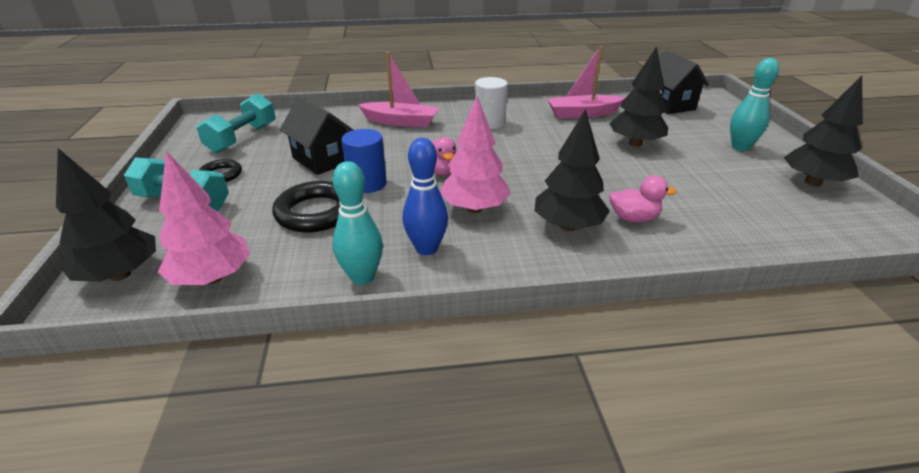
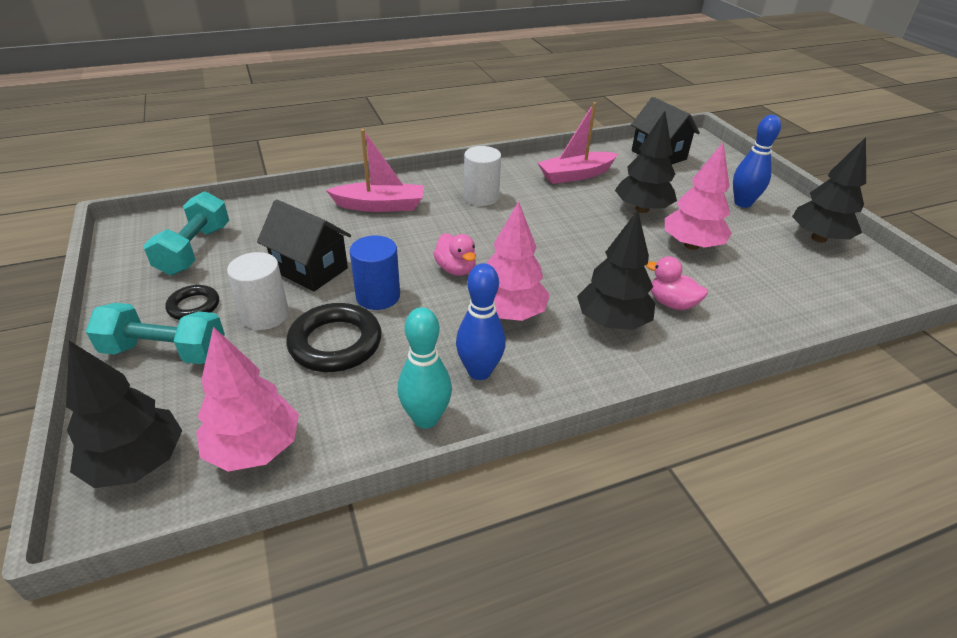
camera: 15 degrees left, 5 degrees up
(271, 187) = (265, 315): none -> white cylinder
(633, 218) = (671, 303): pink duck -> pink duck turned 135 degrees counterclockwise
(673, 175) = (691, 245): none -> pink tree
(740, 147) = (742, 203): turquoise bowling pin -> blue bowling pin

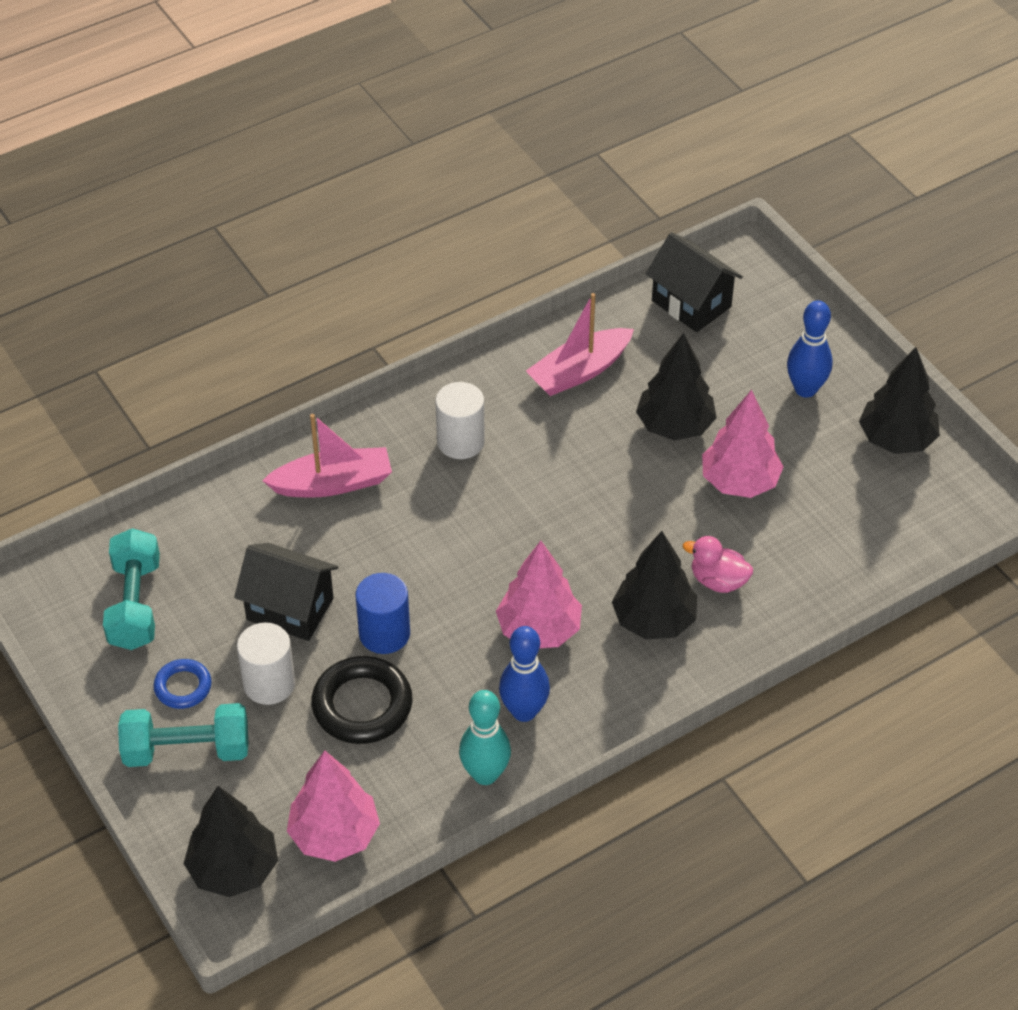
camera: 10 degrees left, 10 degrees up
(194, 306) = (183, 687): black ring -> blue ring
(456, 269) = (462, 575): pink duck -> none

